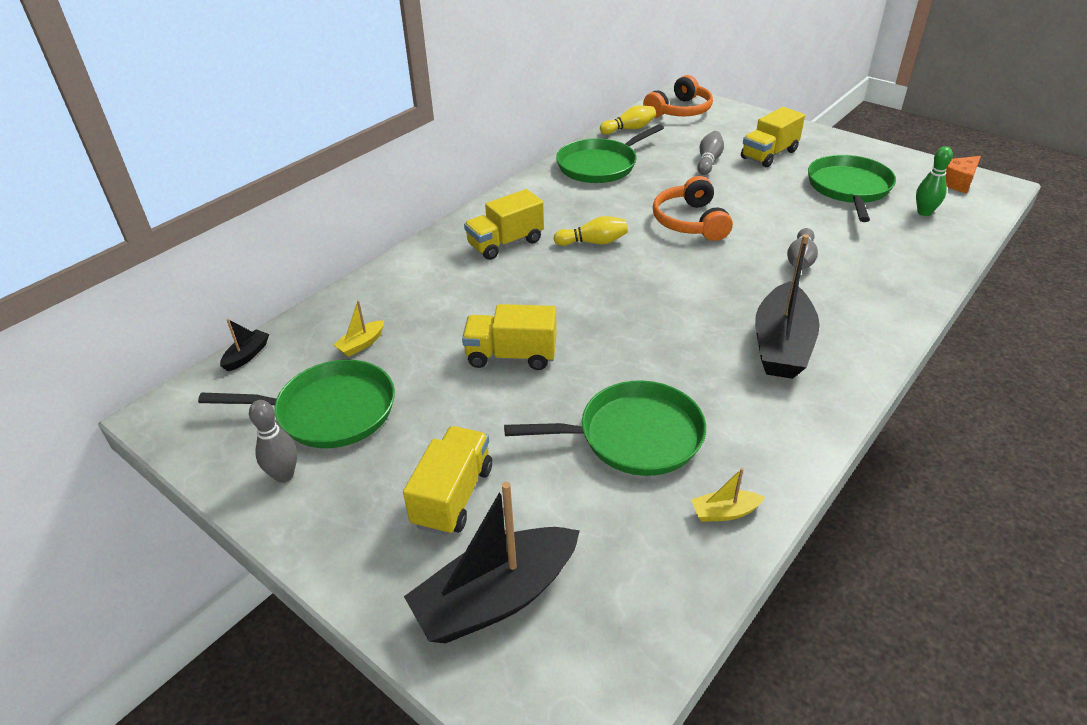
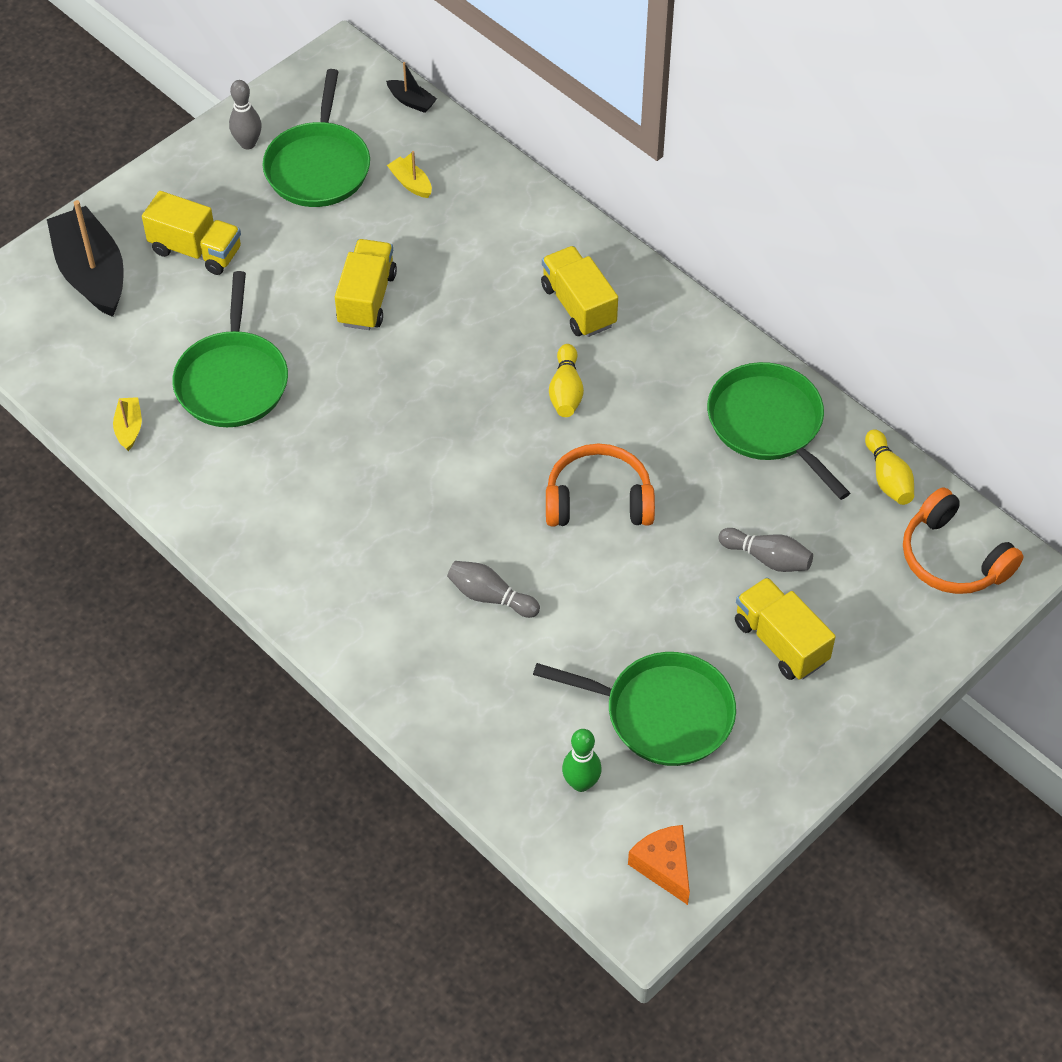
camera: 95 degrees right, 15 degrees up
(781, 345) = (332, 530): black boat -> none

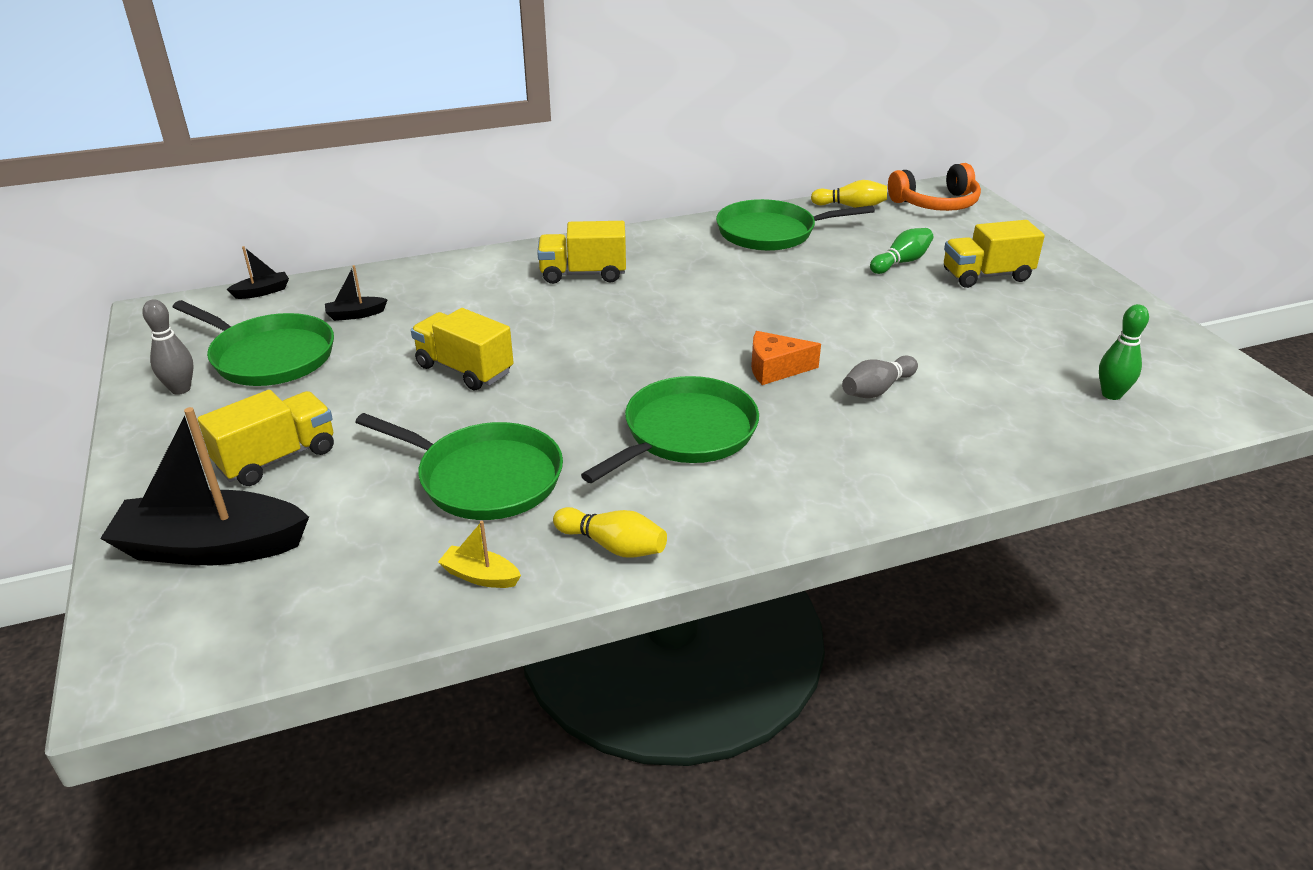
camera: 65 degrees left, 20 degrees down
(411, 183) = (355, 314): yellow boat -> black boat
(566, 391) = (669, 300): yellow bowling pin -> yellow bowling pin (613, 546)
(598, 500) = (799, 314): orange headphones -> none
(662, 713) = (1043, 339): green pan -> green pan (685, 433)
(664, 866) = (1210, 376): orange cheese -> orange cheese (775, 369)
(767, 558) = (901, 262): grey bowling pin -> green bowling pin

